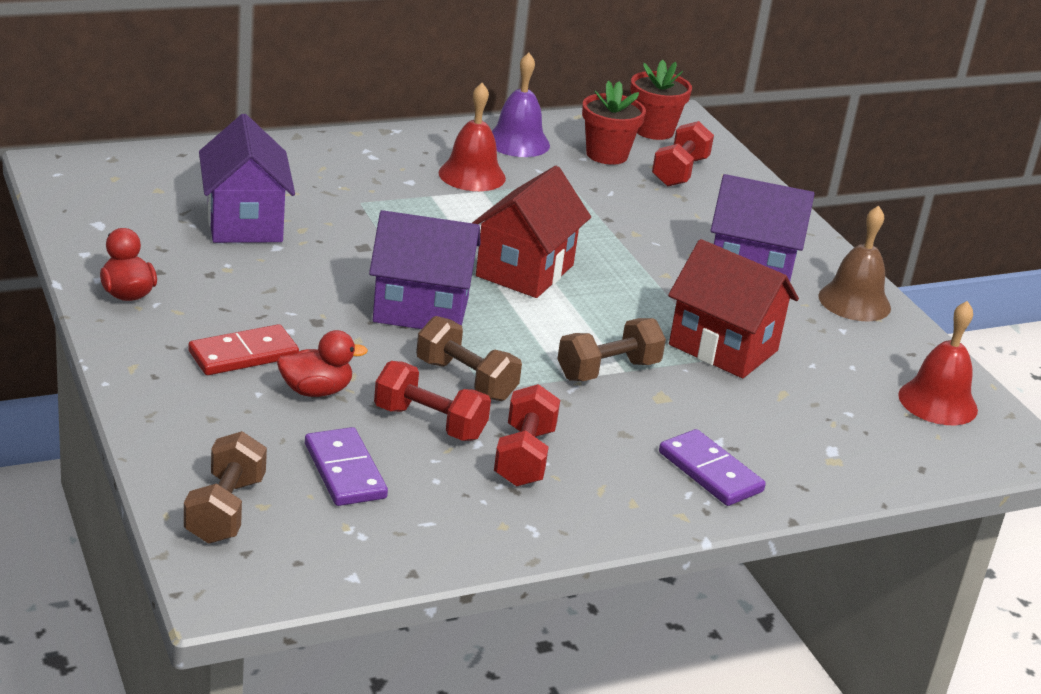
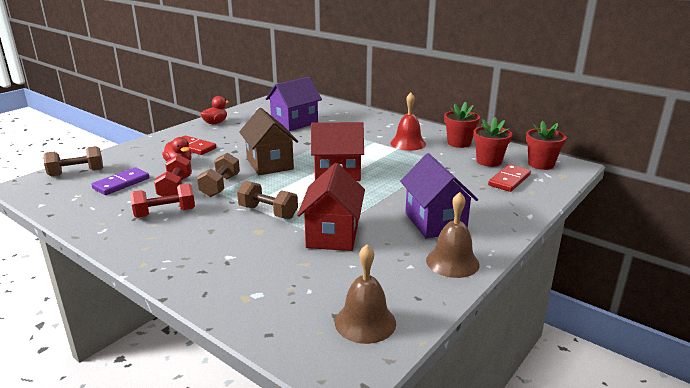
camera: 65 degrees right, 5 degrees down
(421, 310) = (270, 164): purple house -> brown house
(517, 142) = (459, 143): purple bell -> red flower pot
(679, 172) = (509, 180): red dumbbell -> red domino
(710, 472) = (194, 261): purple domino -> none
(938, 402) = (365, 322): red bell -> brown bell

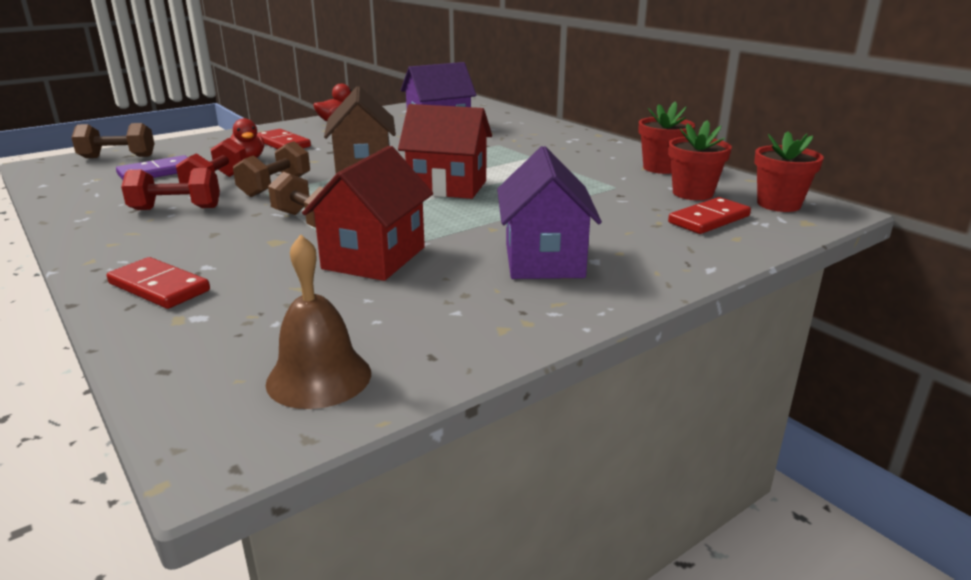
camera: 15 degrees right, 0 degrees up
(211, 277) = (159, 287): none -> red domino
(408, 143) = (581, 162): red bell -> none
(452, 262) = (529, 315): brown bell -> none

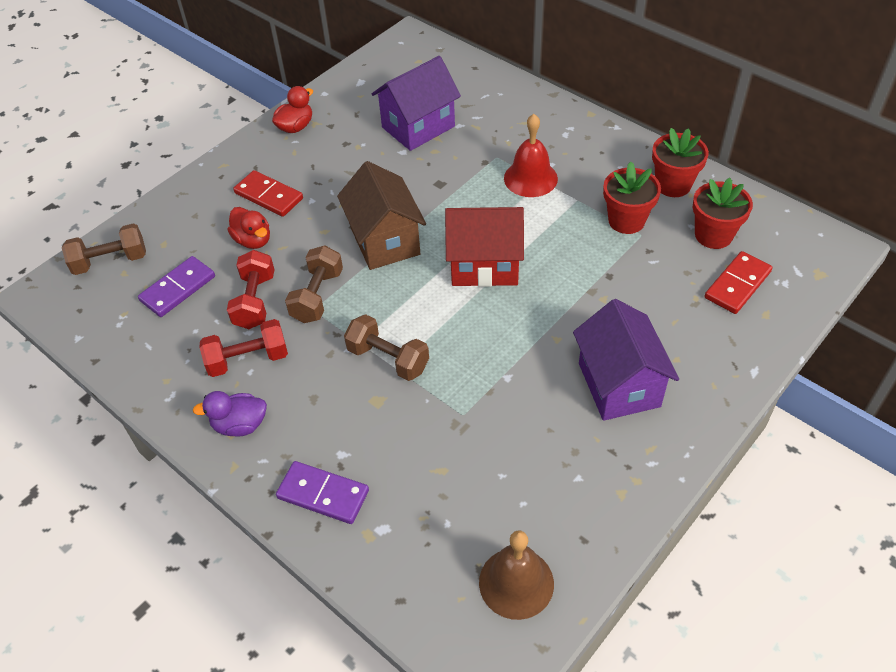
camera: 10 degrees left, 25 degrees up
(126, 239) = (240, 425): none -> purple duck
(159, 287) = (323, 494): red domino -> purple domino
(374, 258) = (477, 411): red house -> none
(523, 155) = (530, 178): none -> red bell
(778, 204) = (792, 243): red flower pot -> red flower pot (626, 220)

